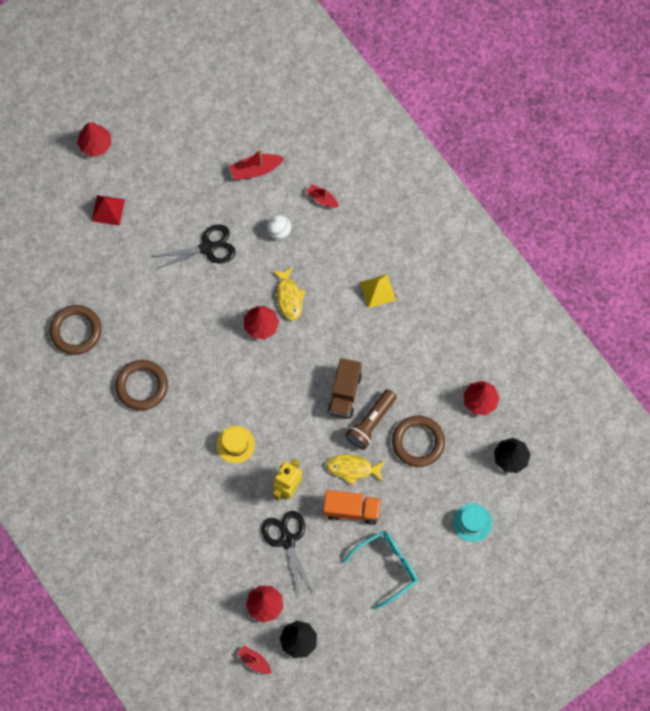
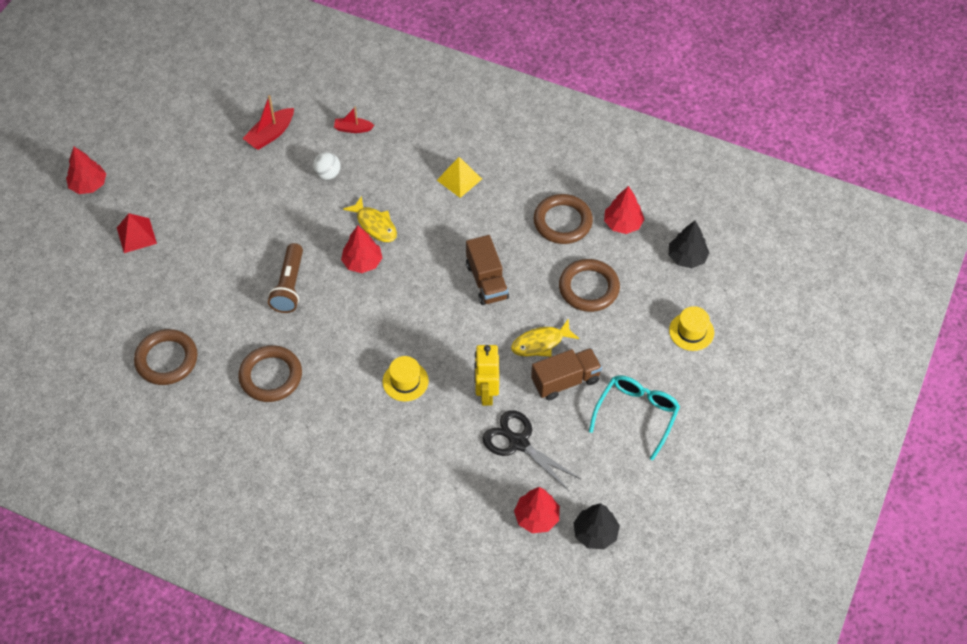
camera: 30 degrees left, 15 degrees down
(207, 248) = (263, 221): black scissors -> none
(254, 661) = (562, 579): red boat -> none
(352, 510) = (565, 381): orange truck -> brown truck
(371, 423) = (530, 294): brown flashlight -> brown flashlight (289, 286)
(434, 373) = (562, 222): none -> brown ring
(472, 522) = (691, 331): turquoise hat -> yellow hat

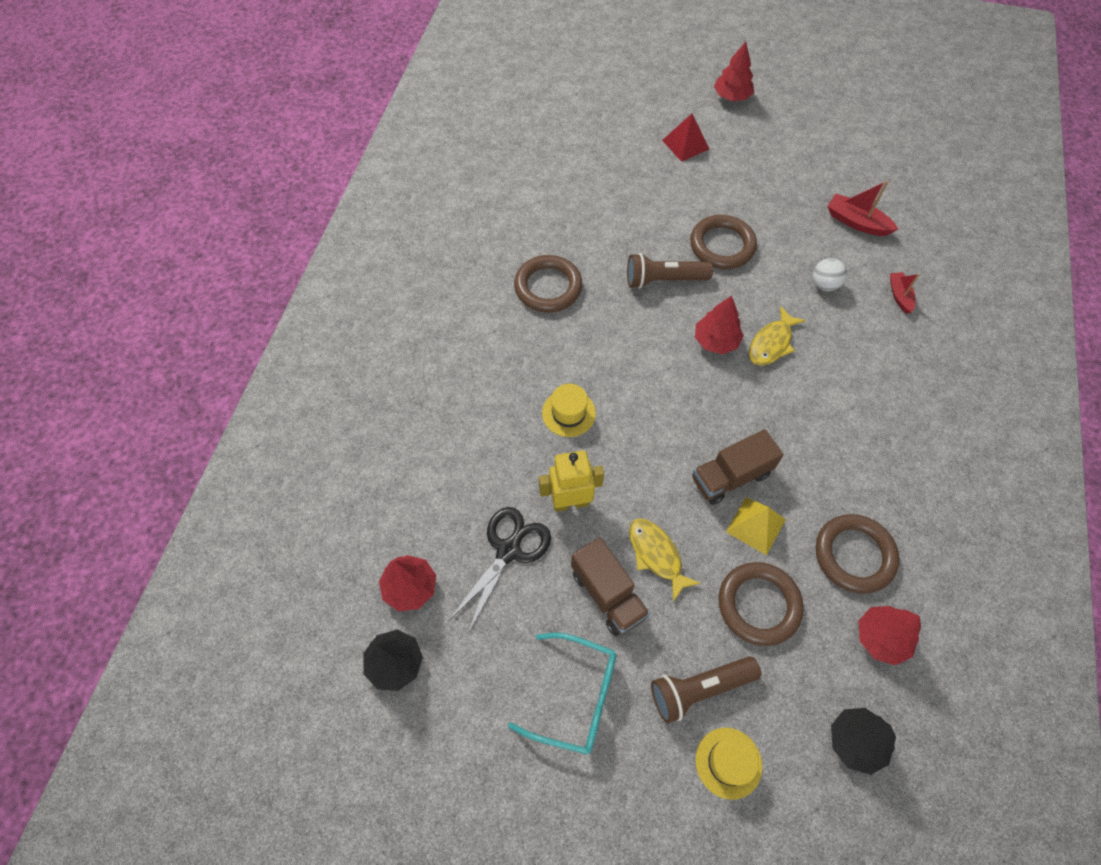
camera: 80 degrees right, 5 degrees up
(166, 359) = (548, 199): brown ring -> brown ring (722, 245)
(459, 179) = (873, 420): yellow pyramid -> yellow pyramid (756, 525)
(641, 337) = (699, 689): none -> brown flashlight

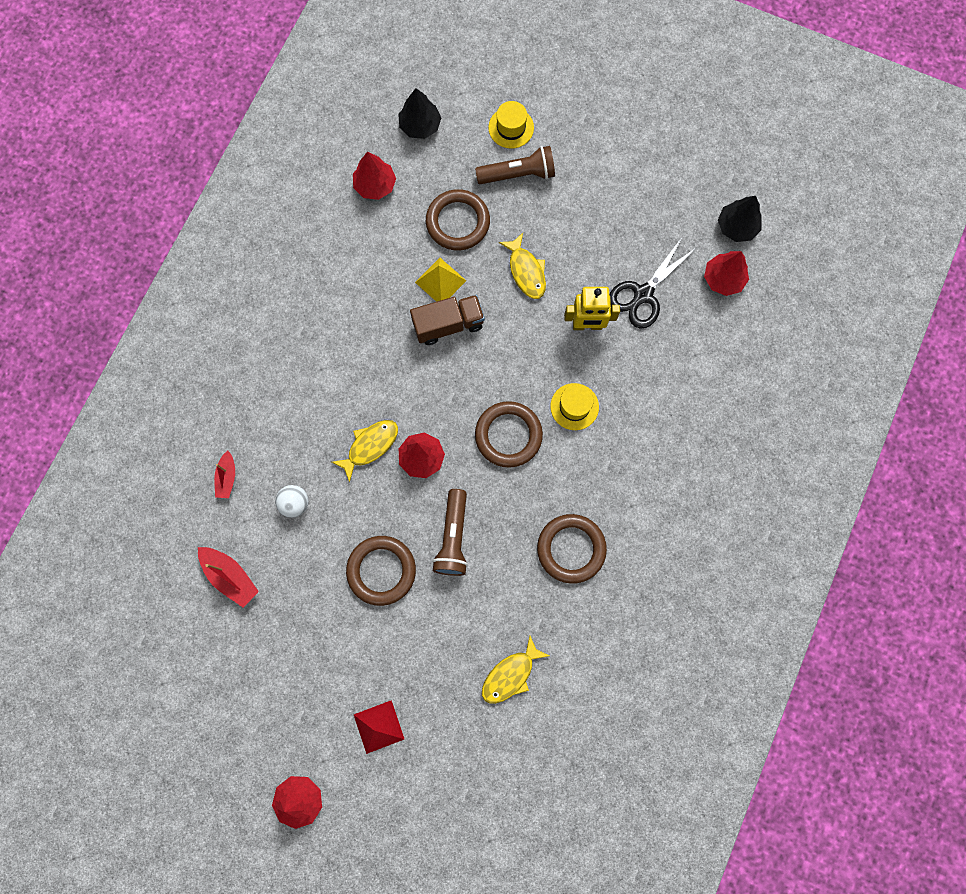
camera: 170 degrees left, 15 degrees up
(576, 697) = (607, 183): turquoise glasses -> none
(584, 190) = (510, 675): none -> yellow fish
(607, 594) = (571, 248): brown truck -> none
(663, 280) = (453, 537): brown flashlight -> brown flashlight turned 90 degrees clockwise
(854, 555) = (371, 245): brown ring -> brown ring (508, 435)

